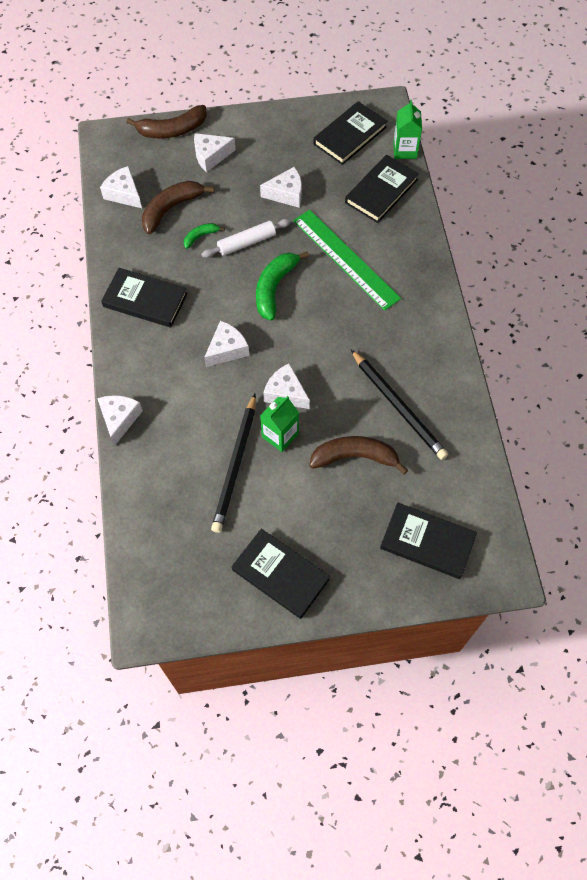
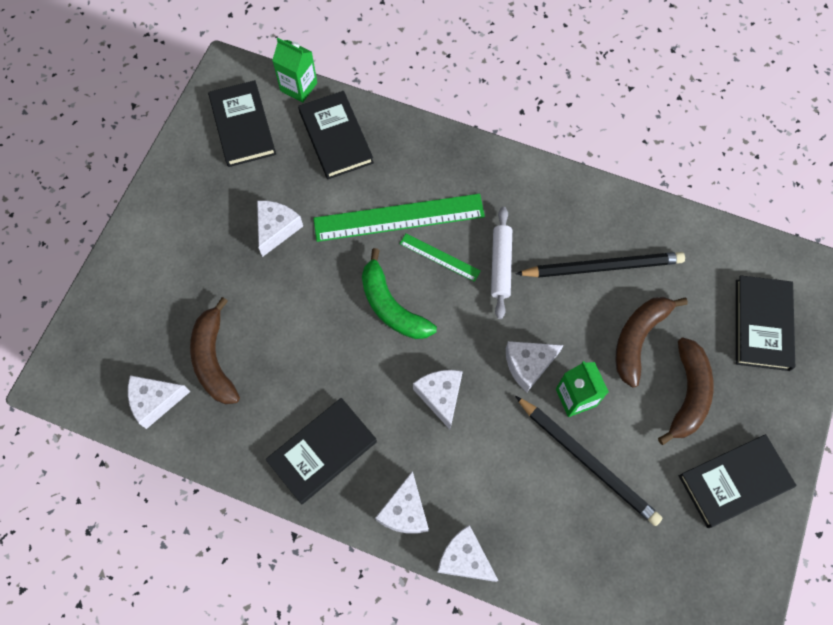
camera: 60 degrees left, 5 degrees up
(172, 130) = (100, 300): brown banana -> brown banana (688, 394)
(200, 236) = (274, 347): green banana -> none
(211, 156) = (169, 278): white cheese -> white cheese (405, 511)
(246, 242) = (314, 303): white rolling pin -> white rolling pin (500, 265)
(332, 298) = (439, 257): none -> green ruler
(427, 542) = (762, 324): black book -> black book turned 45 degrees counterclockwise

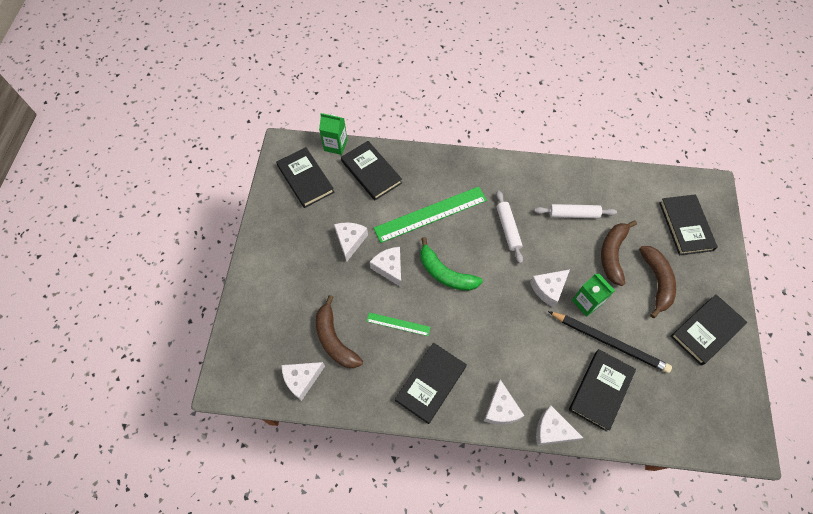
camera: 15 degrees left, 5 degrees down
(439, 257) = (466, 233): green ruler -> green ruler (398, 324)
(440, 396) = (498, 324): white cheese -> white cheese (389, 268)
(551, 523) = (601, 390): none -> black book
(602, 267) = (573, 214): black pencil -> white rolling pin

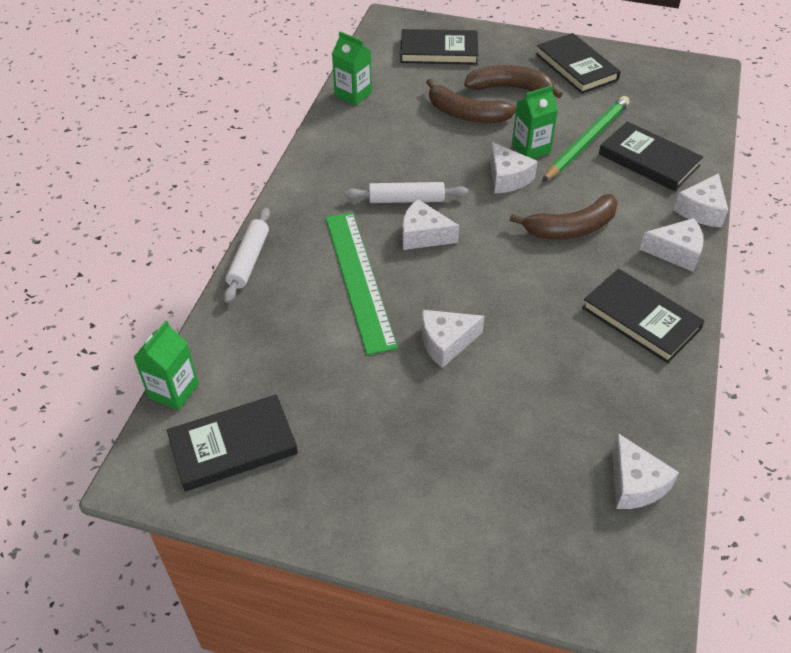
camera: 80 degrees left, 15 degrees down
(335, 340) = (566, 430): brown banana -> brown banana (571, 228)
(350, 241) = (384, 390): white cheese -> white cheese (423, 235)
(371, 172) = (252, 345): black book -> none
(398, 324) = (545, 344): green ruler -> none
(445, 273) = (466, 277): green banana -> none
(573, 214) = (398, 135): white rolling pin -> white rolling pin (249, 260)
(609, 179) = (353, 94): none -> green carton
(609, 342) = (586, 141): black pencil -> green pencil

